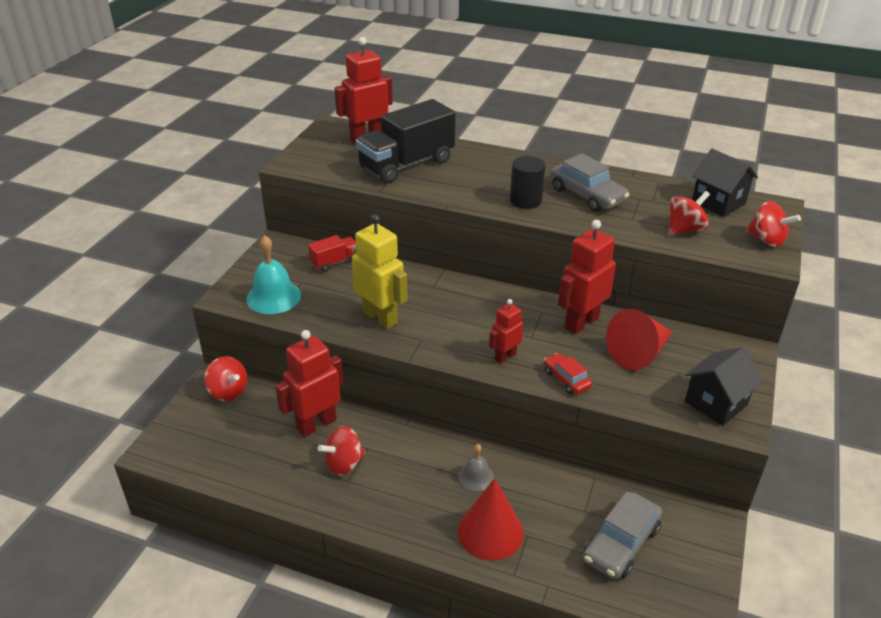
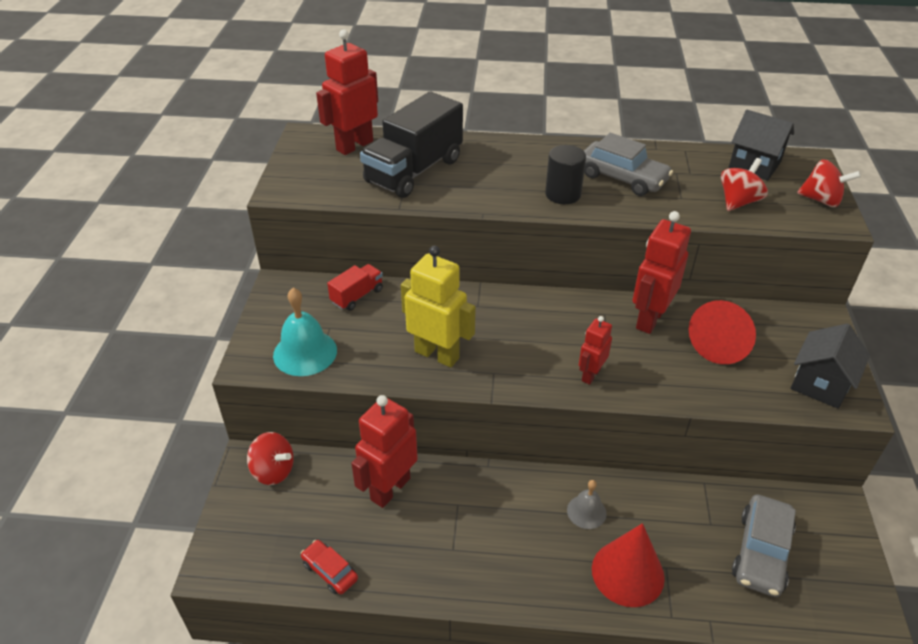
camera: 15 degrees left, 5 degrees up
(344, 464) = (440, 530): red spinning top -> none
(566, 379) = (664, 388): red car -> red car (330, 571)

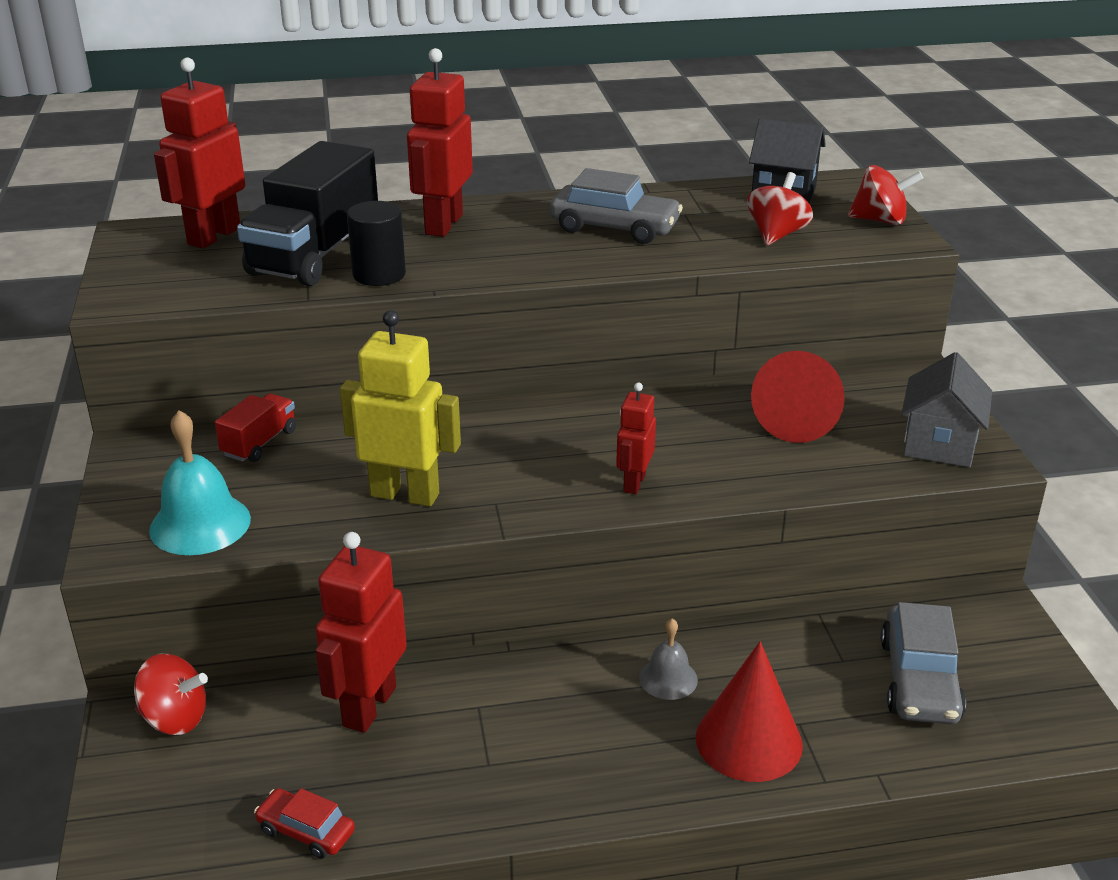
camera: 15 degrees left, 10 degrees down
(563, 194) = (539, 255): black cylinder -> black cylinder (379, 274)
(649, 319) = (693, 407): red robot -> red robot (443, 224)
(820, 384) = (939, 444): black house -> grey house

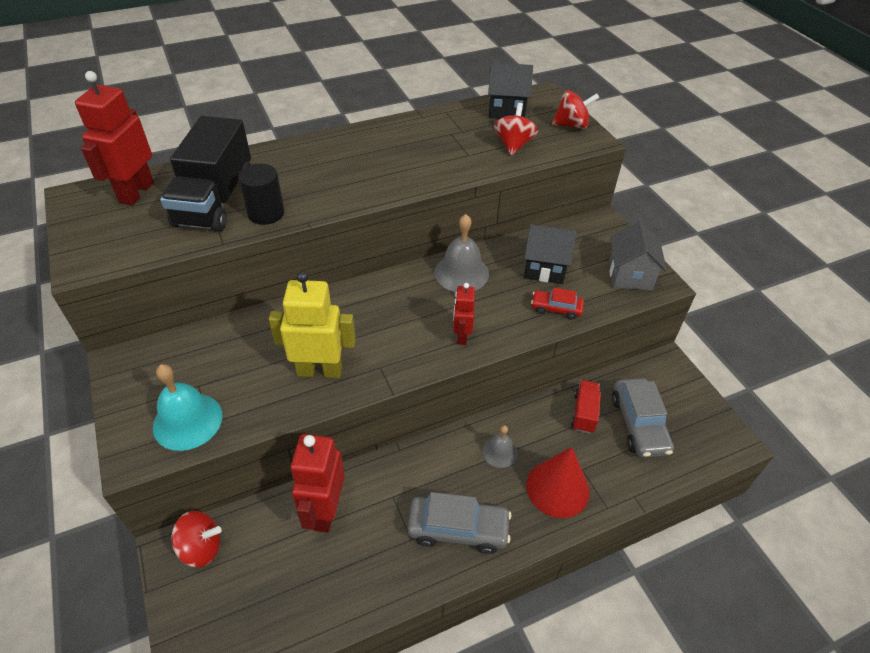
camera: 15 degrees left, 15 degrees up
(259, 443) = (208, 343): red truck -> red truck (584, 413)
(306, 831) = (312, 617): red car -> red car (556, 308)
(443, 224) = (296, 162): red robot -> none
(614, 228) = (410, 151): grey car -> grey car (458, 529)
(662, 409) = (461, 273): none -> grey bell
(799, 419) = (544, 268): red cone -> black house

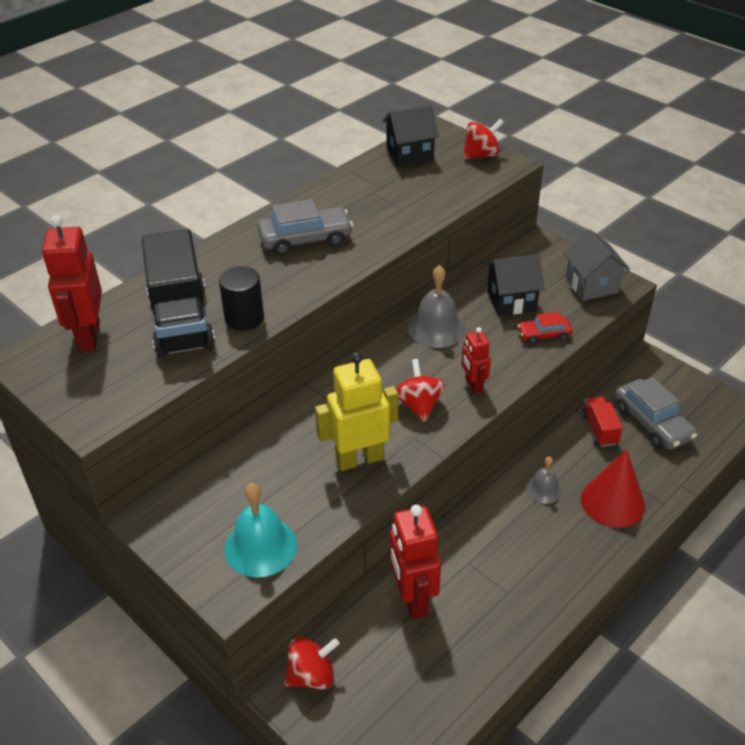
camera: 20 degrees left, 5 degrees down
(458, 529) = (545, 568): grey car -> grey car (305, 239)
(513, 145) = (439, 188): red spinning top -> red spinning top (419, 405)

